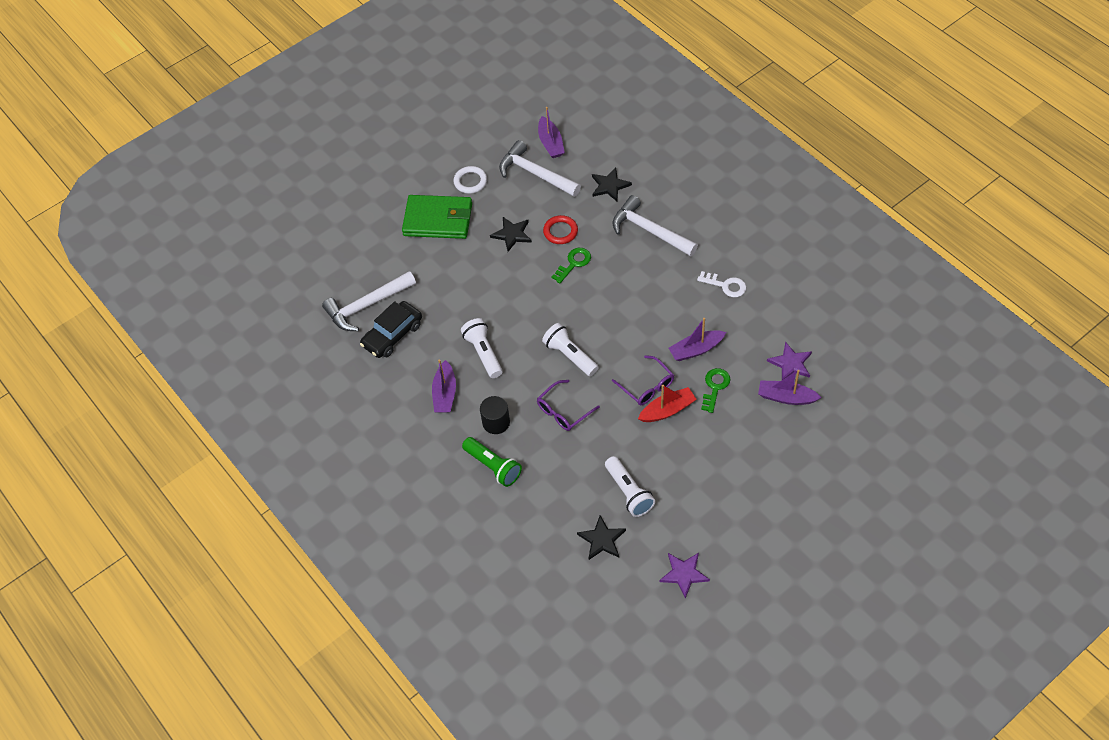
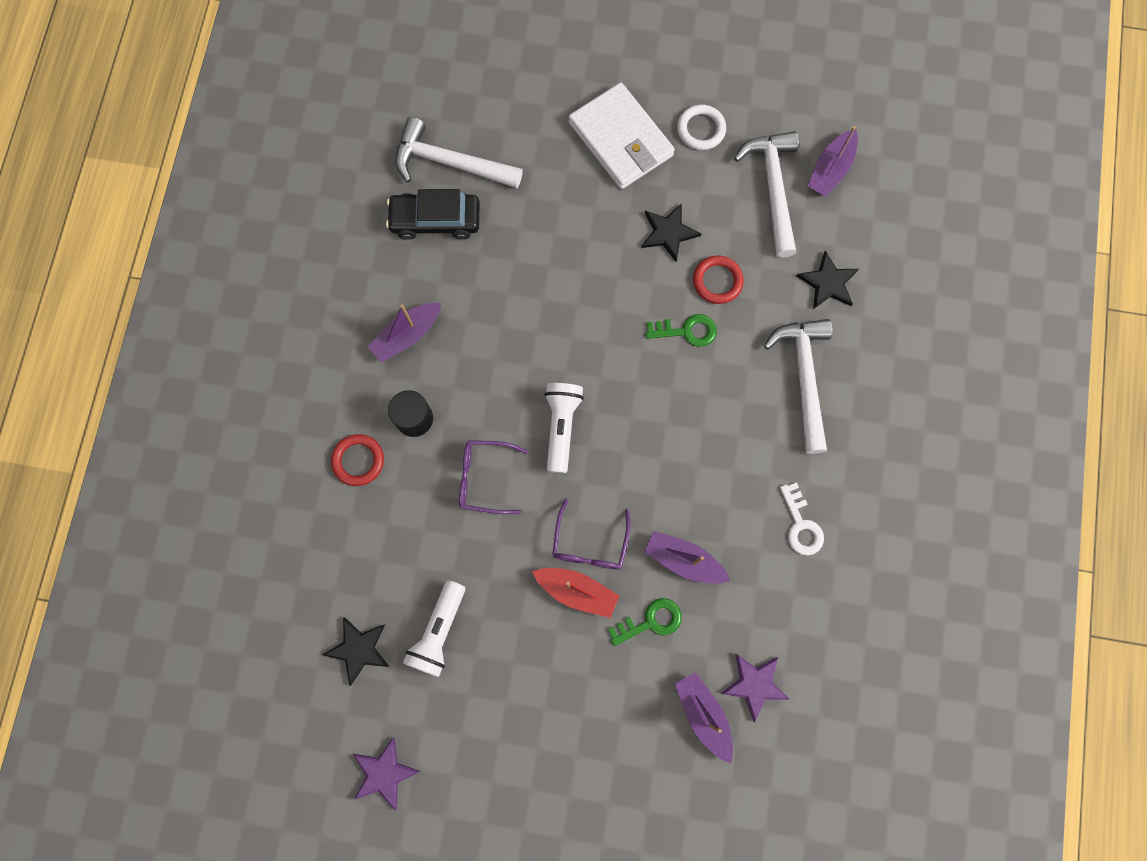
camera: 45 degrees right, 20 degrees up
(438, 219) = (621, 139): green wallet -> white wallet
(483, 353) = (490, 332): white flashlight -> none
(493, 466) = (358, 461): green flashlight -> red ring

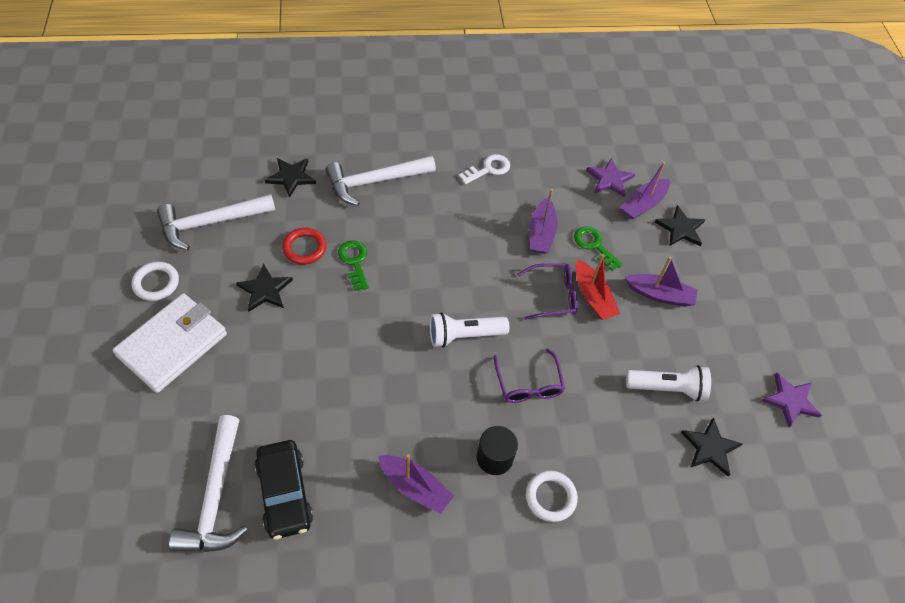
camera: 110 degrees left, 20 degrees down
(358, 461) = (550, 497): red ring -> white ring
(577, 591) = (593, 297): red boat -> red boat turned 150 degrees clockwise
(653, 750) = (680, 229): none -> black star
(830, 169) = (187, 188): purple boat -> purple boat (660, 295)

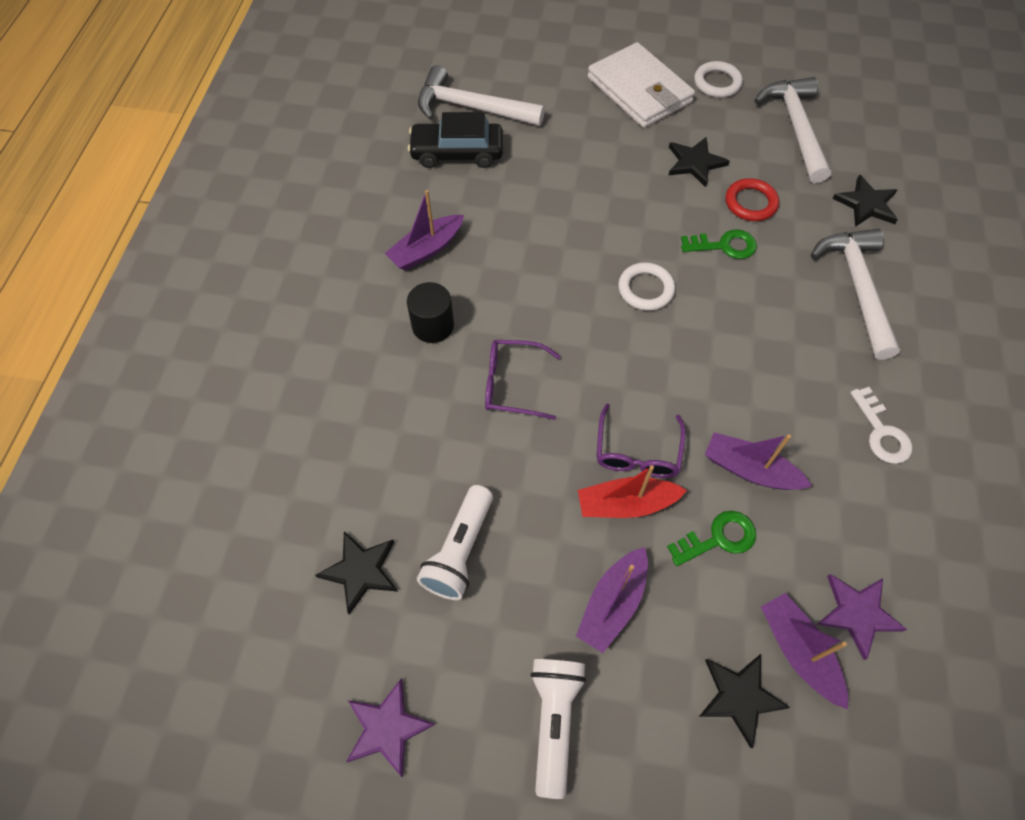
camera: 110 degrees right, 5 degrees up
(464, 335) = (596, 333): white flashlight -> white flashlight (554, 721)
(550, 497) = (369, 367): white ring -> white ring (645, 289)

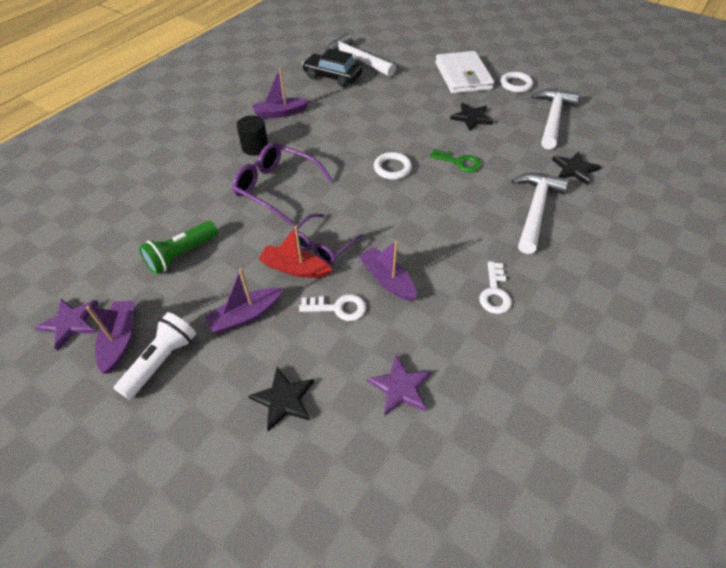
camera: 25 degrees right, 10 degrees down
(360, 571) = (122, 244): black star -> none
(459, 550) = (181, 255): white flashlight -> green flashlight
(512, 384) = (276, 188): purple glasses -> purple glasses, size x1.51
(718, 538) = (338, 308): green key -> white key
(750, 203) = (493, 146): red ring -> none
(798, 651) = (342, 391): purple boat -> purple boat (120, 340)

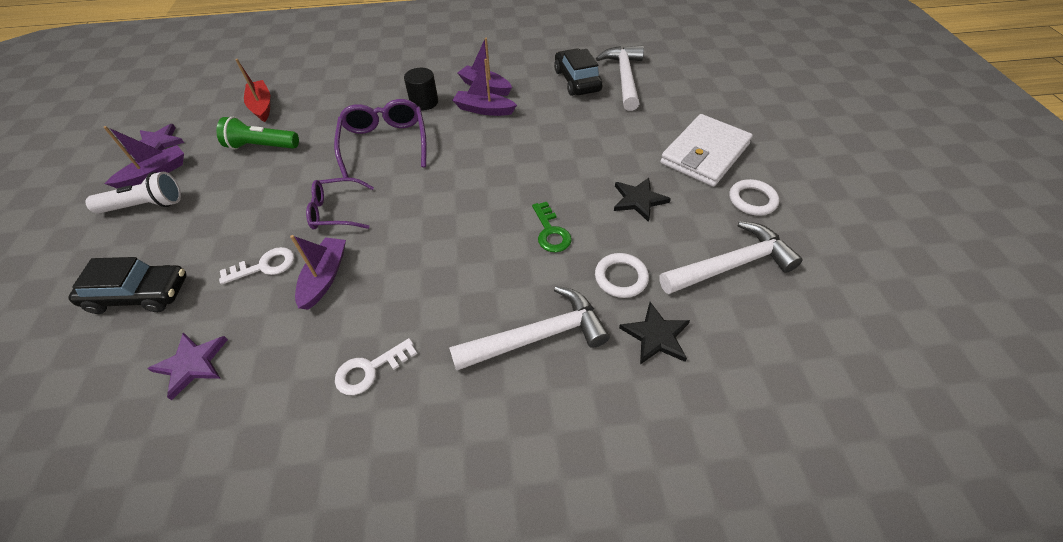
camera: 50 degrees right, 0 degrees up
(245, 315) = (219, 218): purple boat -> purple boat (483, 110)
(284, 399) = (139, 294): black star -> black car
(295, 268) = (293, 212): red boat -> red boat (262, 106)
(338, 308) = (264, 266): white key -> white key turned 75 degrees counterclockwise
(392, 168) = (486, 192): white ring -> white ring (621, 277)

